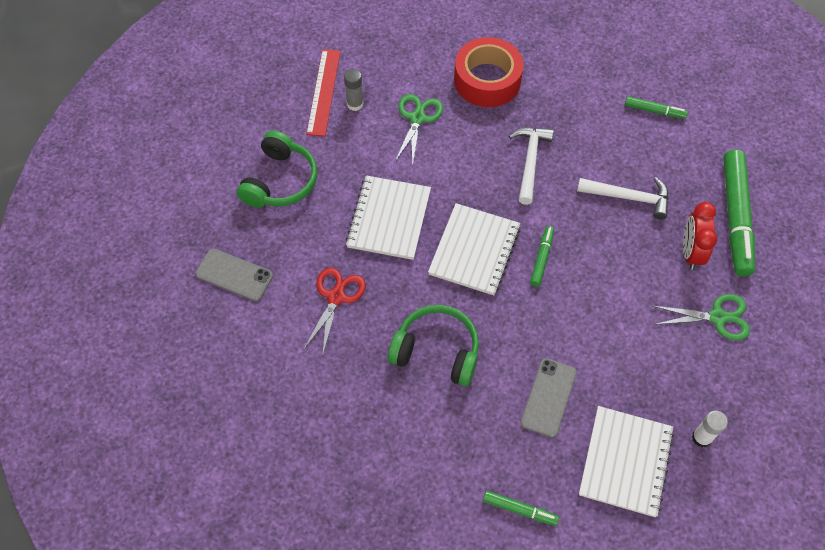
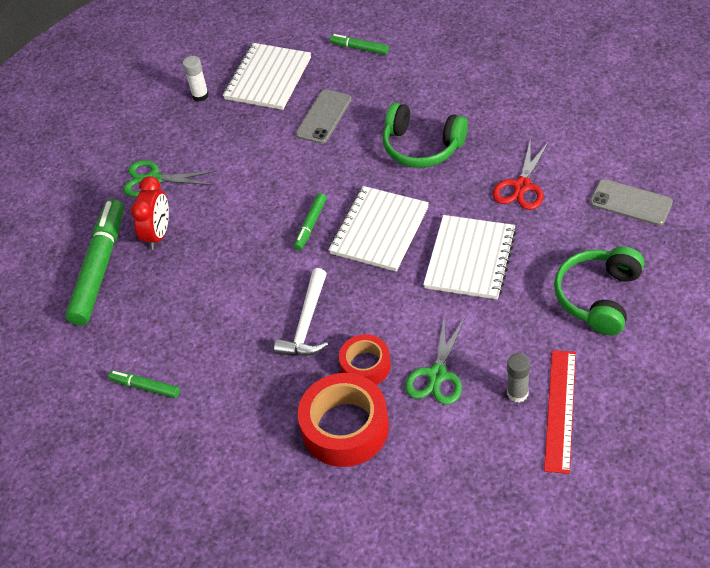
camera: 170 degrees left, 10 degrees down
(476, 126) = (365, 365): none -> red tape
(628, 197) = (205, 286): white hammer -> none

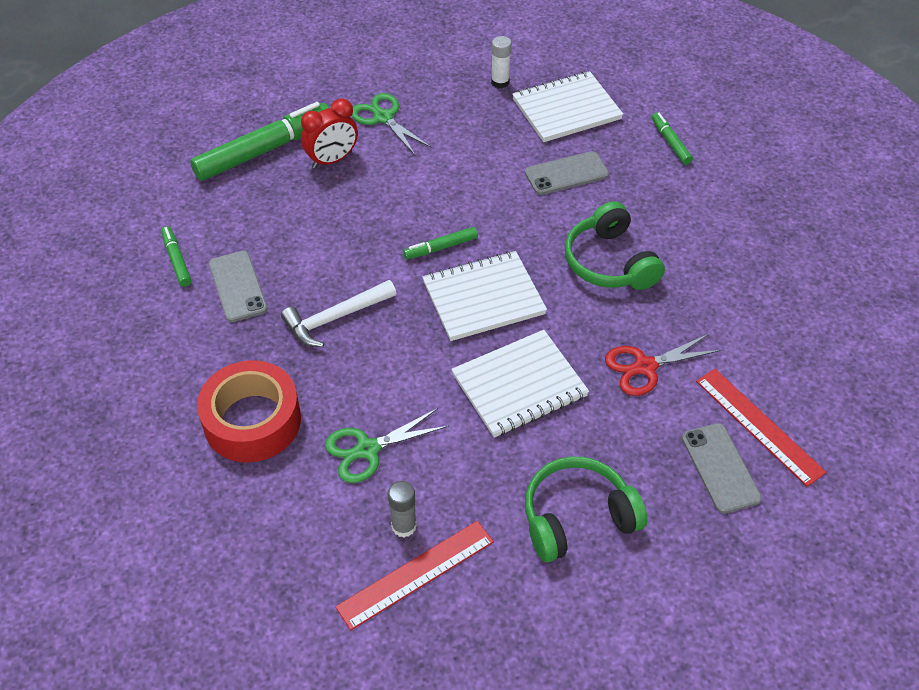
camera: 40 degrees right, 0 degrees up
(213, 364) = (238, 286): none -> grey phone
(365, 365) = (329, 390): red tape -> none
(619, 163) = (758, 426): none -> red ruler

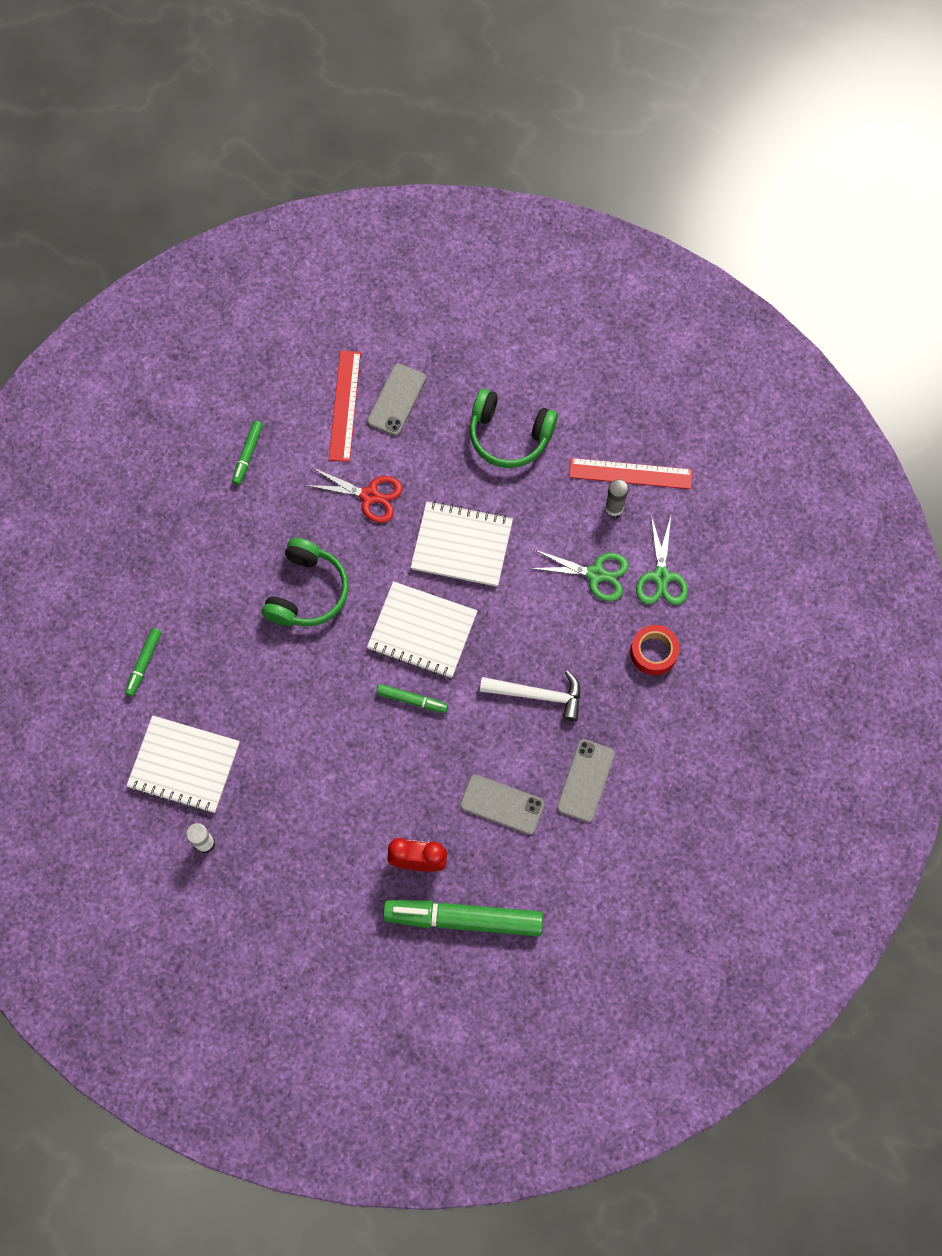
camera: 140 degrees left, 20 degrees up
(176, 260) = (613, 844): green marker -> green marker (248, 455)
(252, 421) = (653, 652): red tape -> red tape, size x0.59
(383, 118) = (337, 879): green scissors -> green scissors (661, 577)
(566, 173) = (254, 697): grey phone -> grey phone (502, 804)

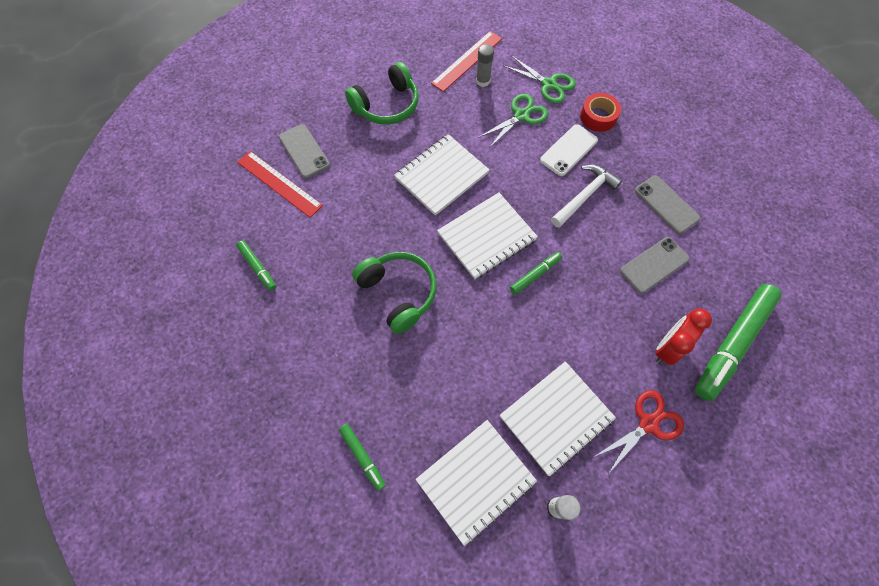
camera: 55 degrees left, 5 degrees down
(282, 799) = (556, 417): none -> white notebook
(369, 496) = (359, 208): red scissors -> red scissors (648, 423)
(585, 647) = (568, 150): none -> white phone

